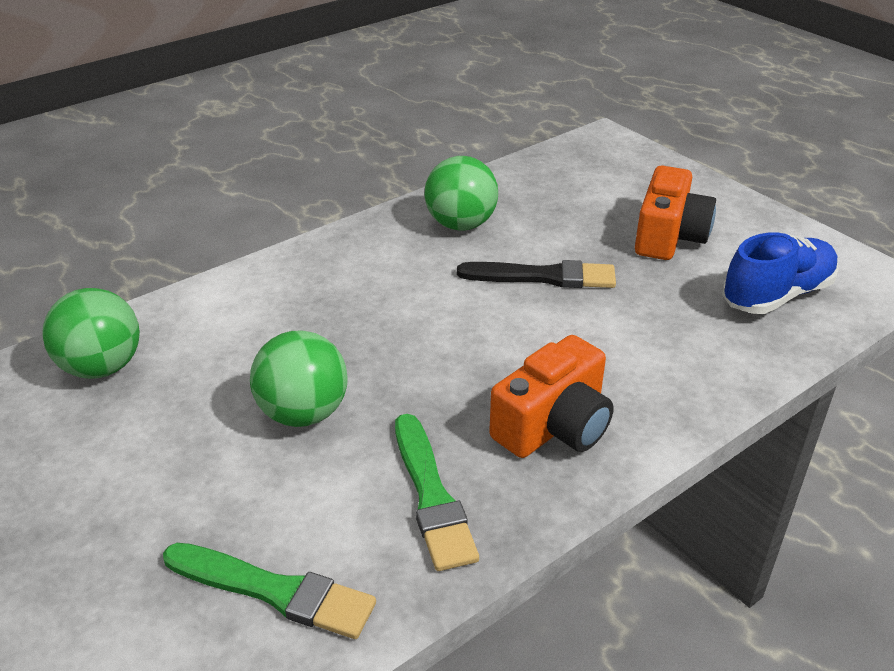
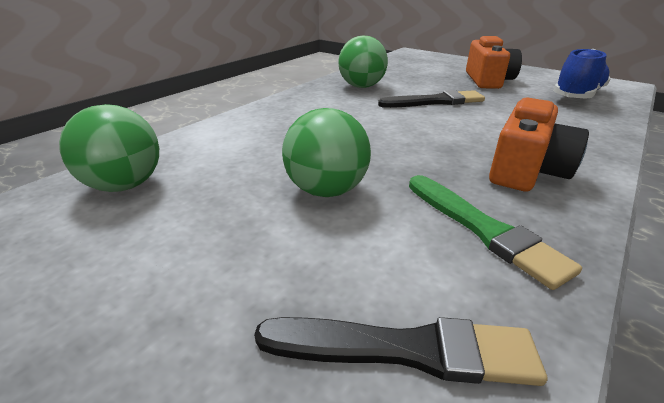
camera: 15 degrees left, 5 degrees down
(274, 591) = (405, 350): green brush -> black brush

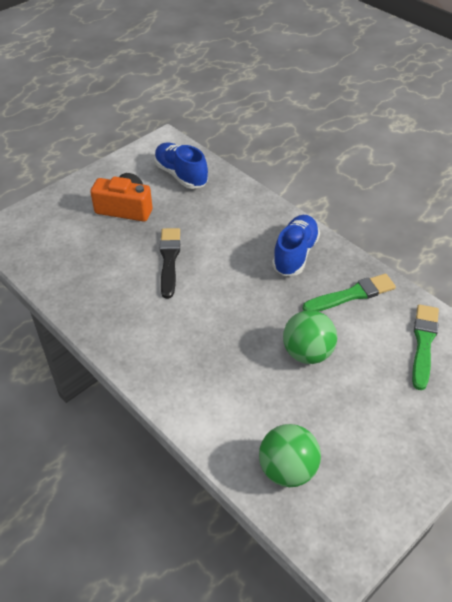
camera: 80 degrees left, 15 degrees up
(361, 86) = (110, 300): green ball -> none
(405, 350) = (423, 343): black brush -> green brush
(526, 170) = (295, 254): orange camera -> blue shoe

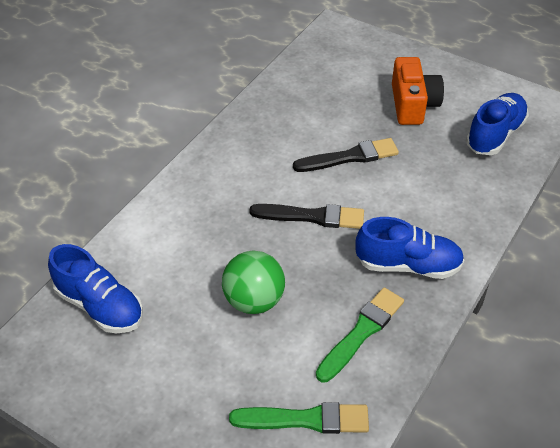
camera: 75 degrees right, 0 degrees up
(228, 298) = (312, 216): none -> black brush
(287, 469) = (100, 306): green ball -> blue shoe
(352, 295) = (361, 332): green brush -> green brush turned 105 degrees counterclockwise

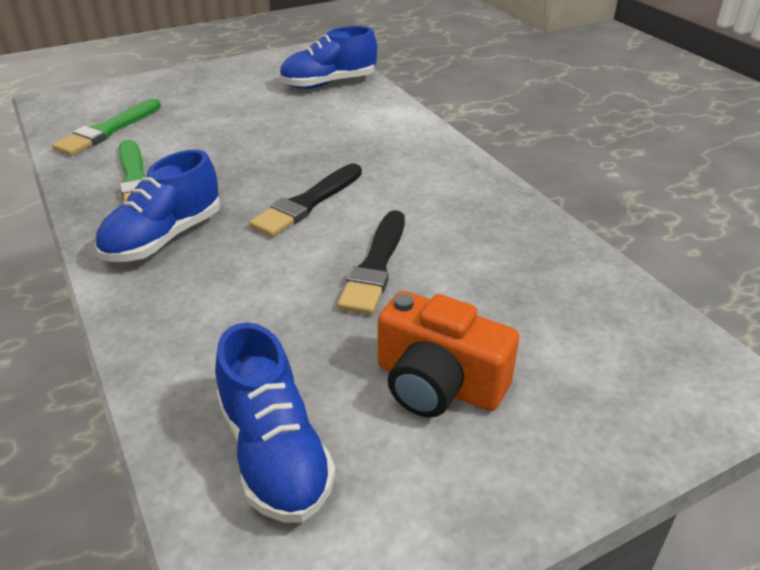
camera: 120 degrees right, 10 degrees down
(254, 301) = (246, 141): green ball -> none

